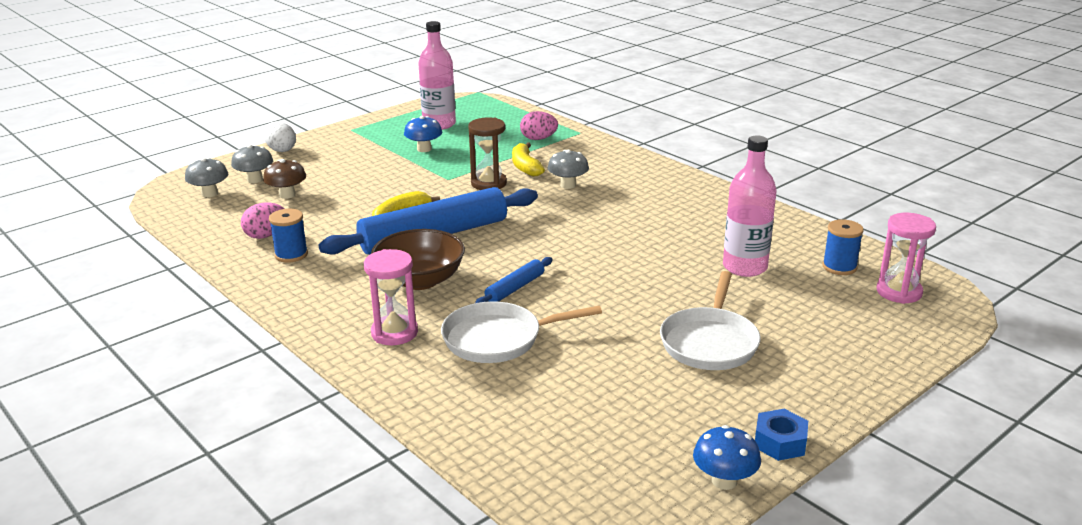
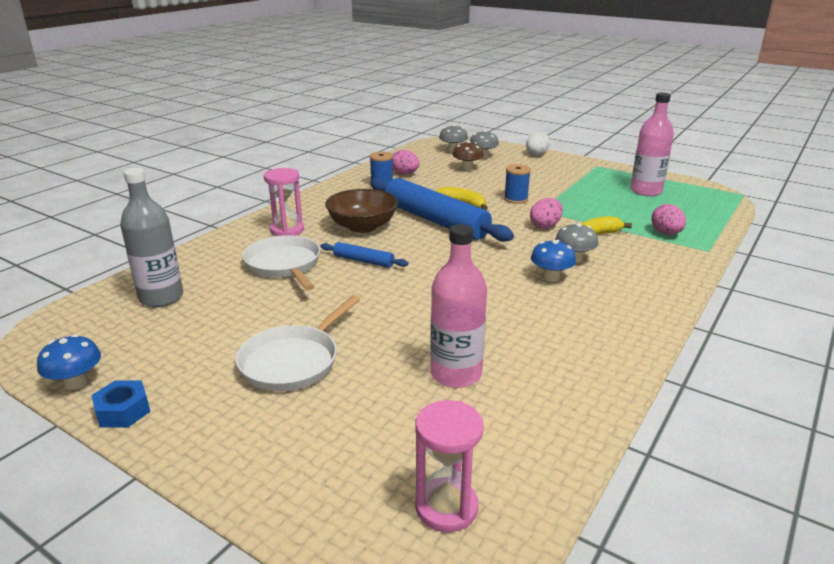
camera: 75 degrees right, 0 degrees up
(424, 149) = (588, 194): blue mushroom -> blue mushroom (551, 277)
(489, 183) = (545, 226): brown hourglass -> pink egg
(544, 430) = (161, 297): none -> grey bottle
(710, 342) = (293, 361): white pan -> white pan turned 60 degrees counterclockwise
(839, 267) = (492, 449): blue spool -> blue spool (516, 199)

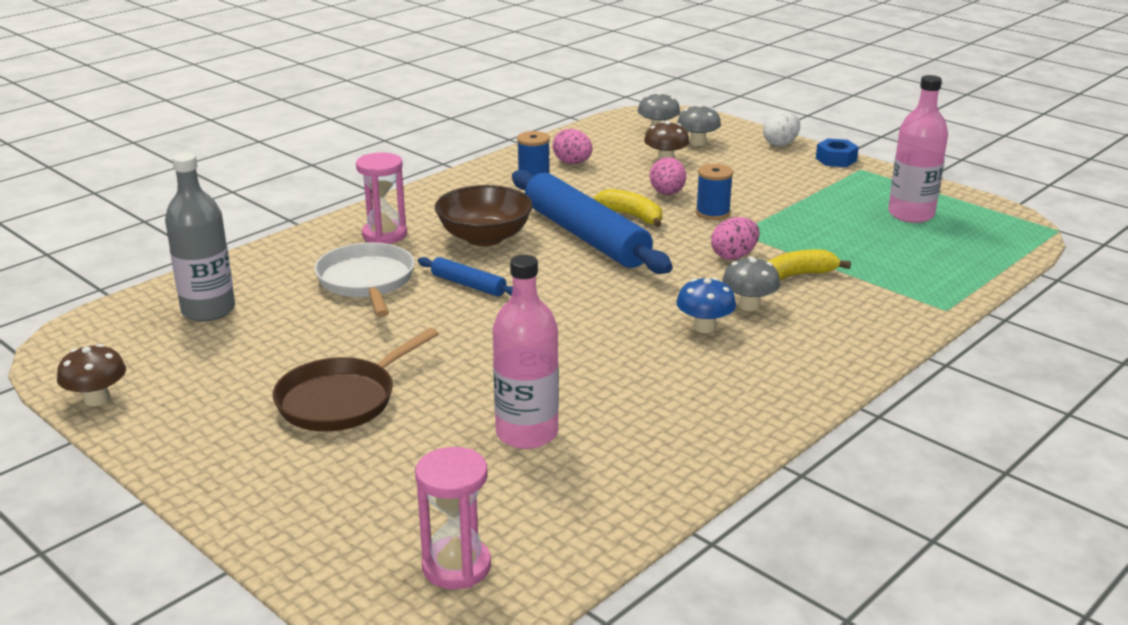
camera: 10 degrees right, 0 degrees up
(76, 382) = (97, 399): blue mushroom -> brown mushroom
(123, 411) = (142, 434): blue nut -> blue nut (836, 159)
(293, 361) = (342, 400): white pan -> brown pan
(666, 233) = (901, 280): pink egg -> pink egg (667, 193)

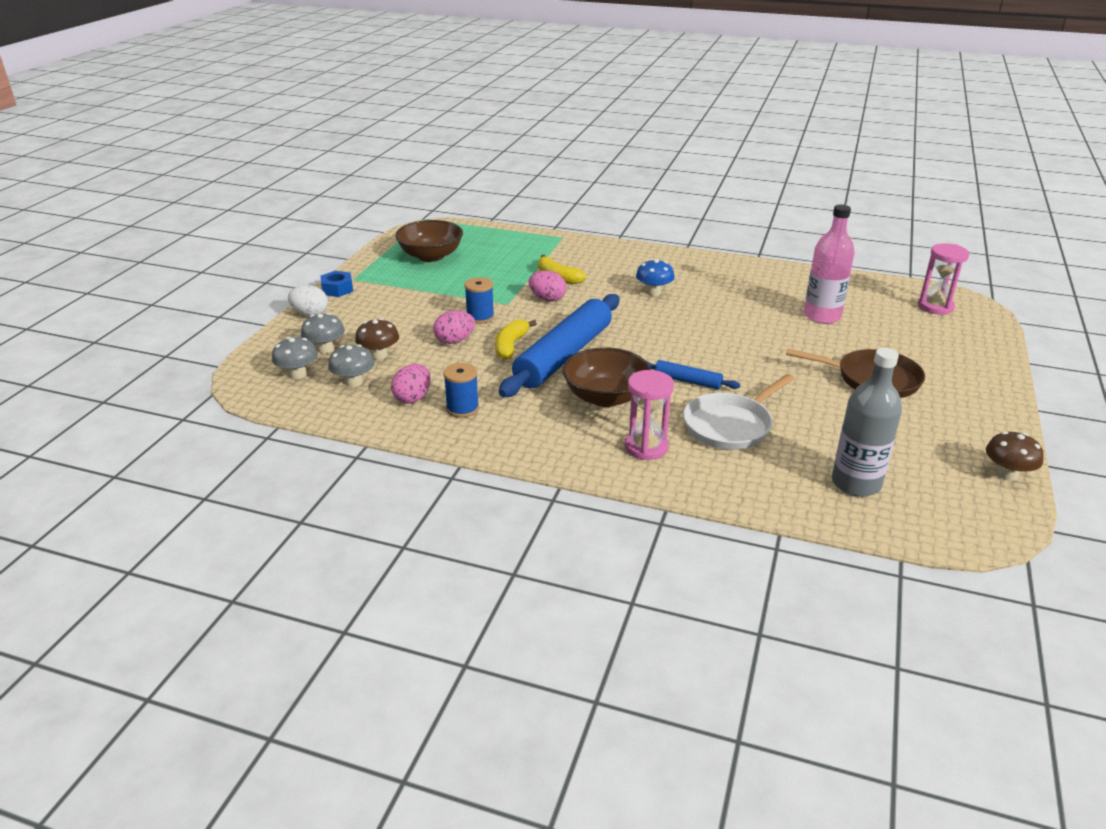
camera: 115 degrees left, 5 degrees up
(468, 285) = (688, 381): blue rolling pin -> blue rolling pin turned 75 degrees counterclockwise
(749, 305) = (613, 284): grey mushroom -> grey mushroom (354, 382)
(911, 214) = (431, 256): pink bottle -> brown bowl

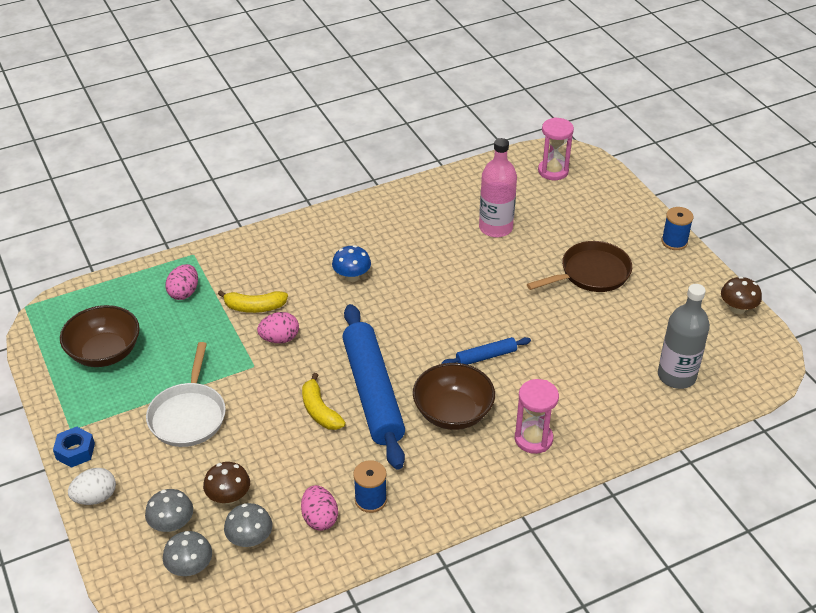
camera: 45 degrees left, 10 degrees up
(454, 341) = (268, 437): pink egg -> pink egg (184, 292)
(480, 317) = (253, 396): blue spool -> blue spool (674, 242)
(730, 425) = (559, 379): white pan -> white pan (188, 415)

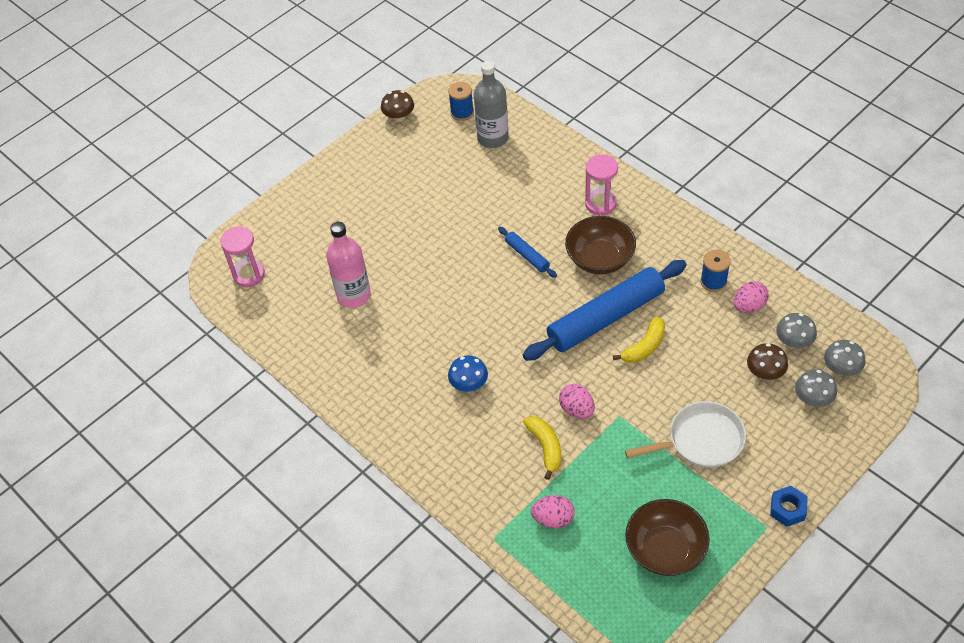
camera: 105 degrees left, 10 degrees up
(95, 497) = (822, 467): white egg -> none
(591, 273) = (392, 213): brown pan -> none
(674, 242) = (327, 168): blue spool -> blue spool (462, 112)

